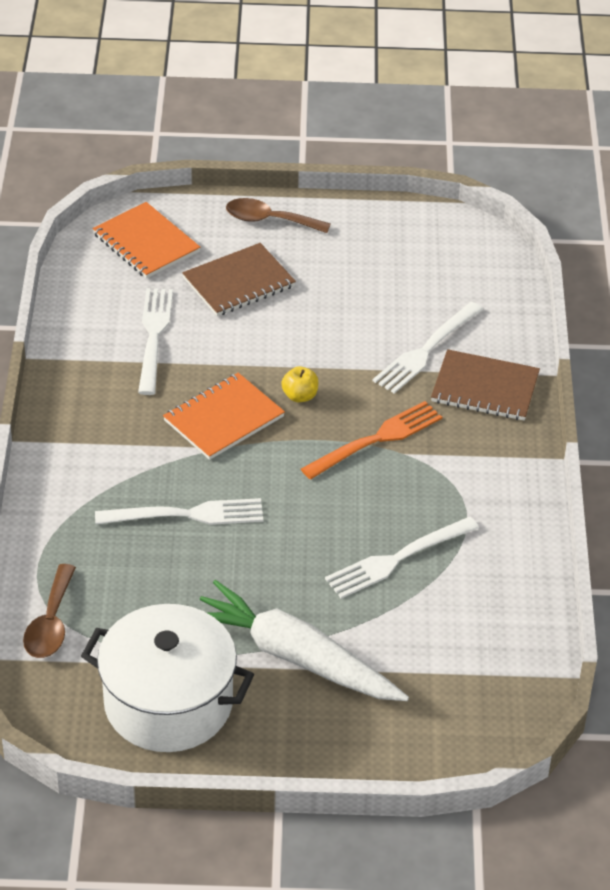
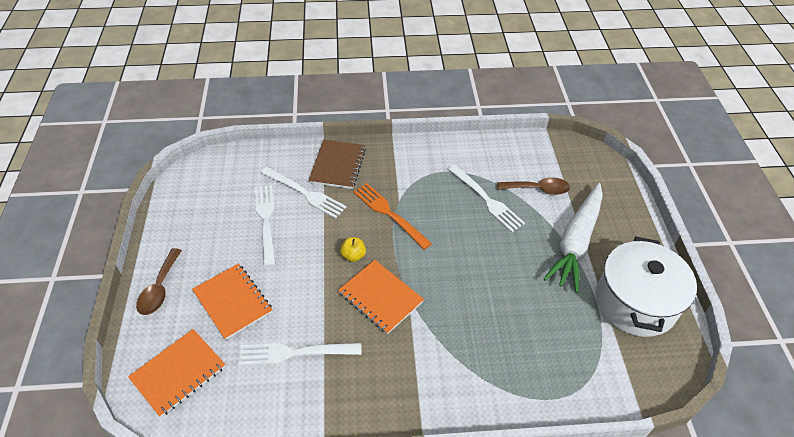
camera: 95 degrees left, 5 degrees up
(50, 623) = (597, 381): brown spoon -> brown spoon (538, 189)
(186, 514) = (476, 310): white fork -> white fork (266, 221)
(239, 282) = (233, 302): brown notebook -> orange notebook

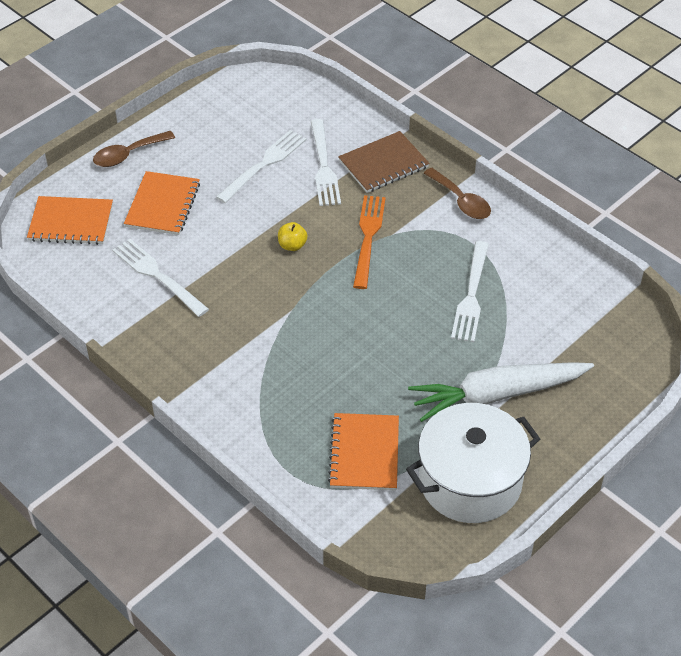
camera: 50 degrees right, 0 degrees up
(380, 297) = (268, 292): orange notebook -> orange notebook (364, 453)
(538, 189) = (535, 326): brown spoon -> brown spoon (461, 201)

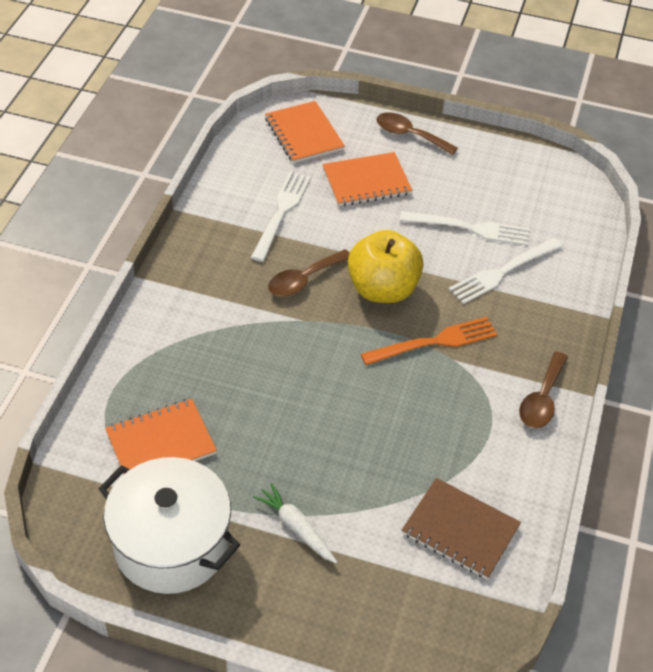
camera: 60 degrees right, 0 degrees up
(247, 291) = (304, 279): none -> brown spoon
(292, 245) = (382, 289): yellow apple -> yellow apple, size x2.33
(383, 164) = (543, 316): brown notebook -> brown notebook (460, 530)
(471, 295) = (416, 456): white fork -> none
(497, 394) = (296, 527): white carrot -> white carrot, size x0.51

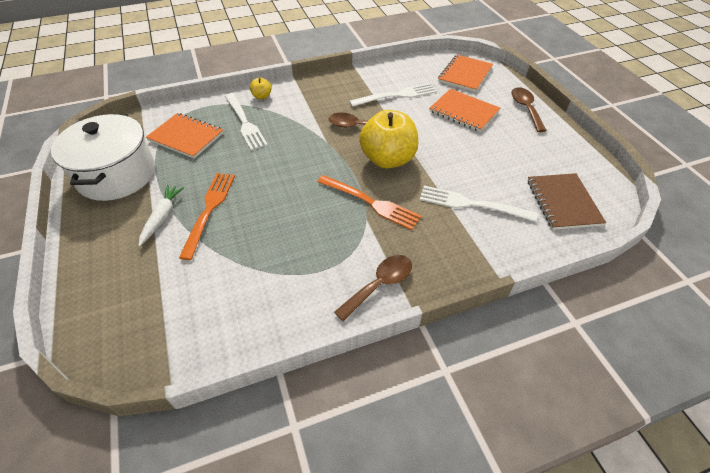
camera: 55 degrees right, 0 degrees up
(151, 329) = (262, 96): none -> yellow apple
(323, 480) = (209, 210): none -> orange fork
(460, 530) = (217, 299): brown notebook -> brown notebook (563, 202)
(469, 228) = (488, 170): white fork -> white fork (245, 122)
(542, 399) = (380, 285): brown spoon -> brown spoon turned 150 degrees clockwise

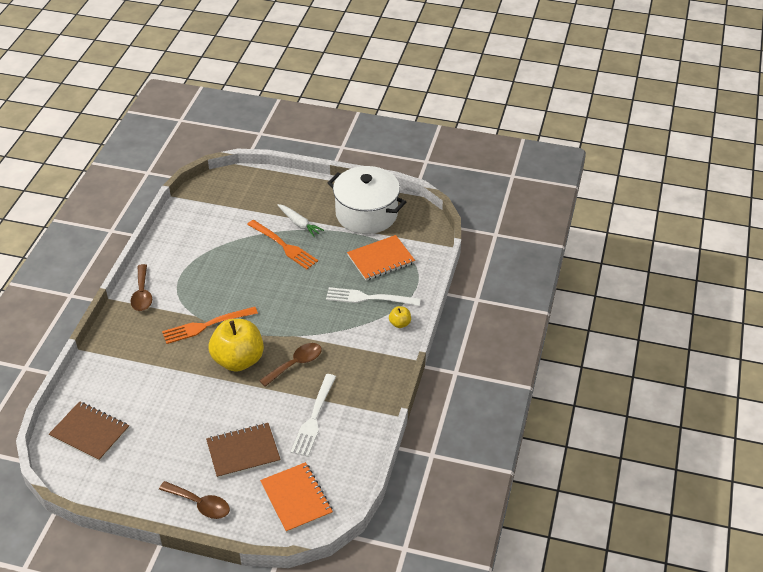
camera: 125 degrees right, 5 degrees down
(464, 112) = (243, 452): orange notebook -> brown notebook
(472, 204) = (146, 378): white fork -> none

